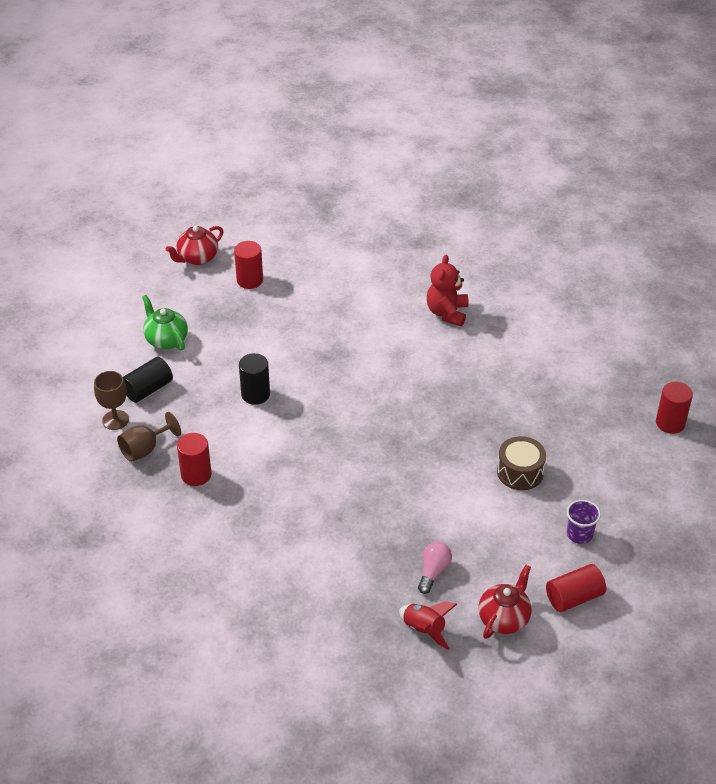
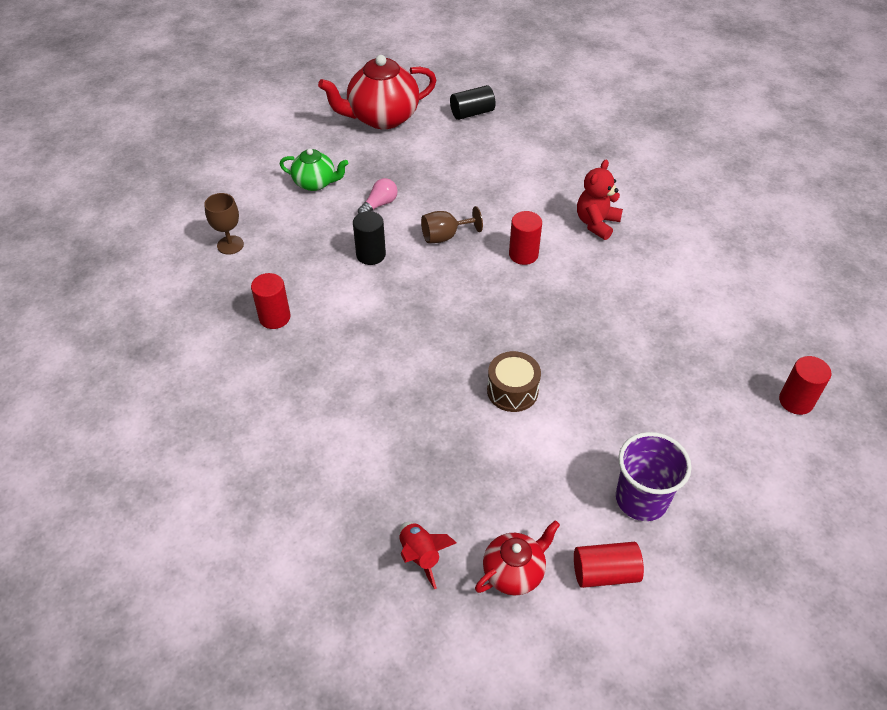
camera: 20 degrees right, 5 degrees up
(145, 449) = (241, 280): brown goblet -> brown goblet (445, 236)
(148, 389) = (275, 224): black cylinder -> black cylinder (472, 113)
(166, 339) = (315, 183): green teapot -> green teapot turned 120 degrees clockwise
(197, 258) = (382, 117): red teapot -> red teapot, size x1.77
(250, 280) = (419, 148): red cylinder -> red cylinder (523, 254)
(433, 572) = (460, 492): pink light bulb -> pink light bulb (379, 204)
(520, 472) = (603, 408): brown drum -> brown drum (512, 391)
(579, 534) = (641, 499): purple cup -> purple cup, size x1.73

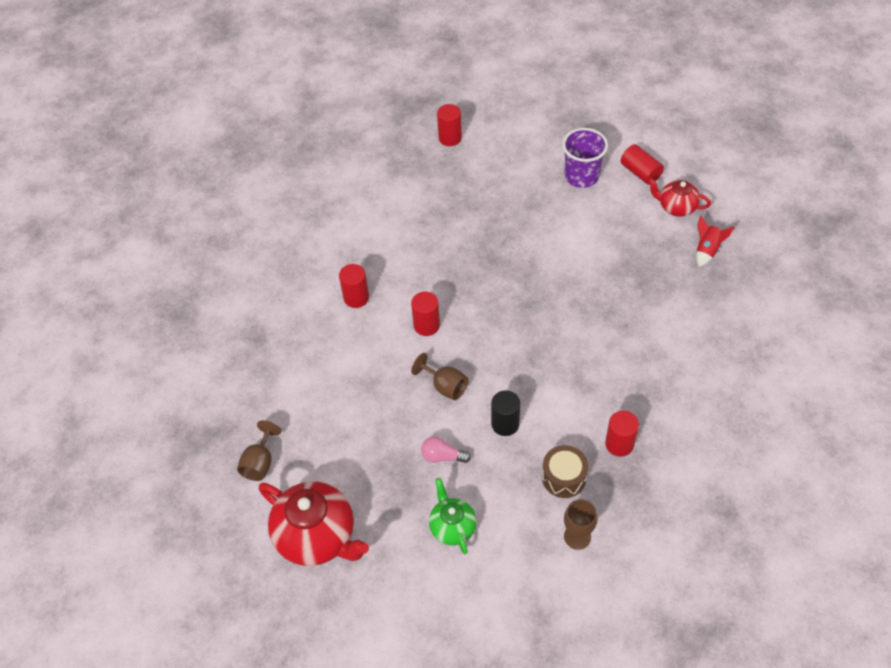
camera: 120 degrees left, 5 degrees up
(472, 113) = (260, 462): black cylinder -> brown goblet
(512, 391) = (558, 268): brown drum -> brown drum (564, 477)
(596, 223) = (356, 298): red teddy bear -> red cylinder

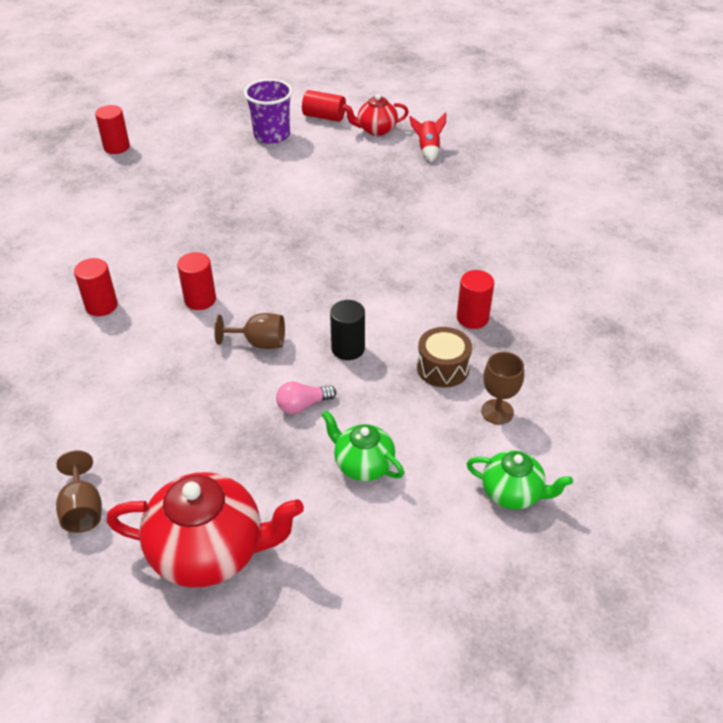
camera: 35 degrees left, 10 degrees down
(540, 607) = (513, 493): none -> green teapot

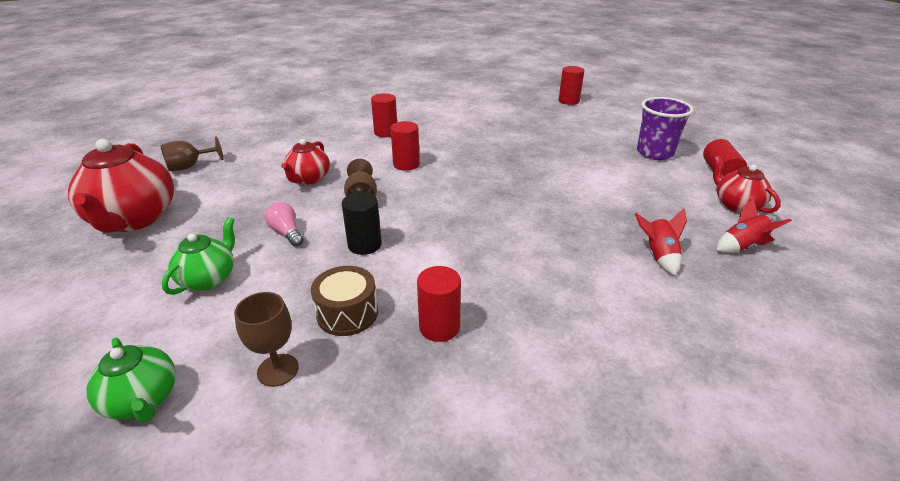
camera: 75 degrees right, 10 degrees down
(190, 384) = (308, 179): none -> red teapot
(425, 190) = (658, 256): none -> red rocket
(513, 493) = (143, 400): green teapot -> green teapot turned 45 degrees counterclockwise

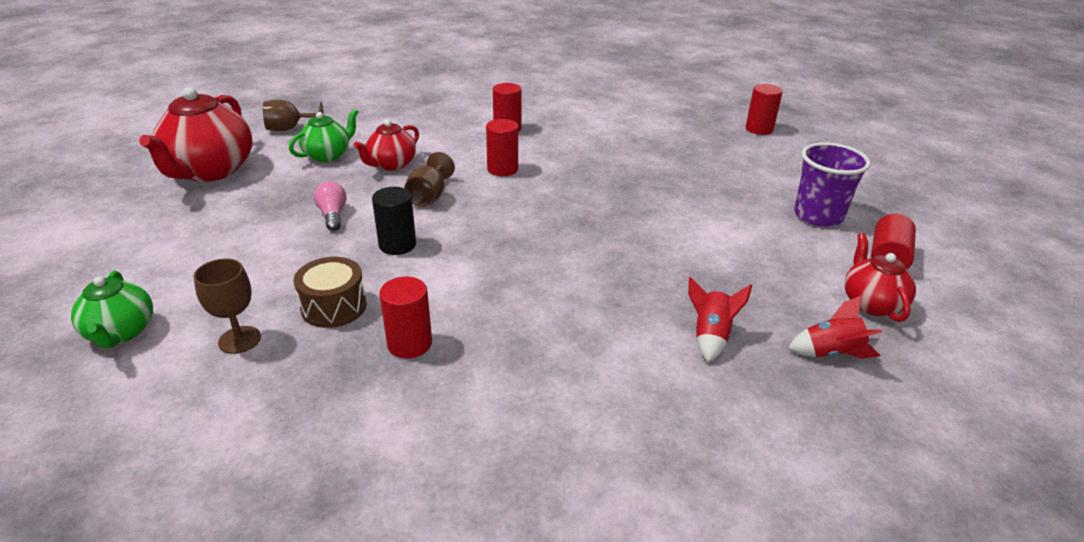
camera: 20 degrees right, 0 degrees up
(209, 278) = (237, 242): green teapot -> green teapot (328, 155)

